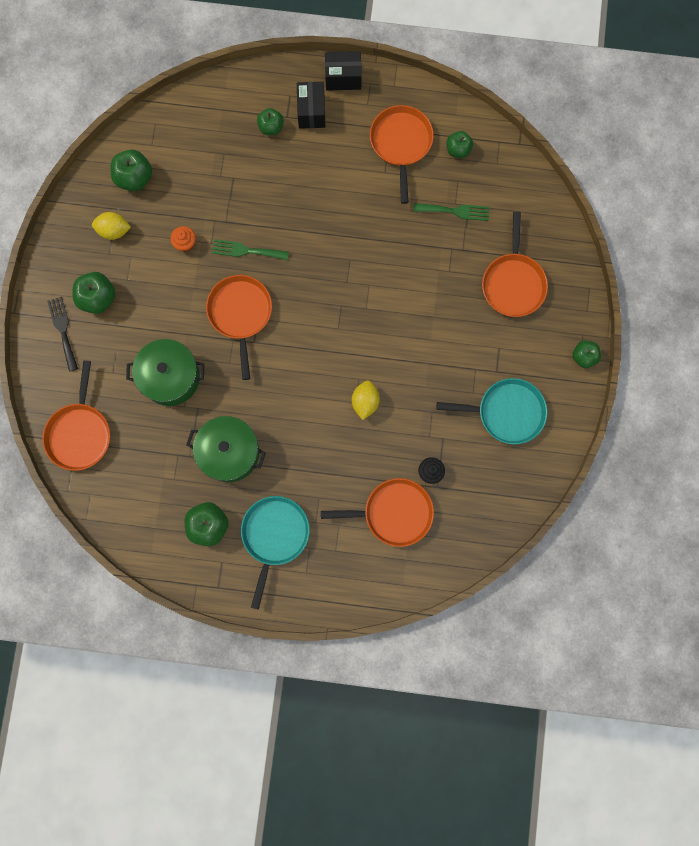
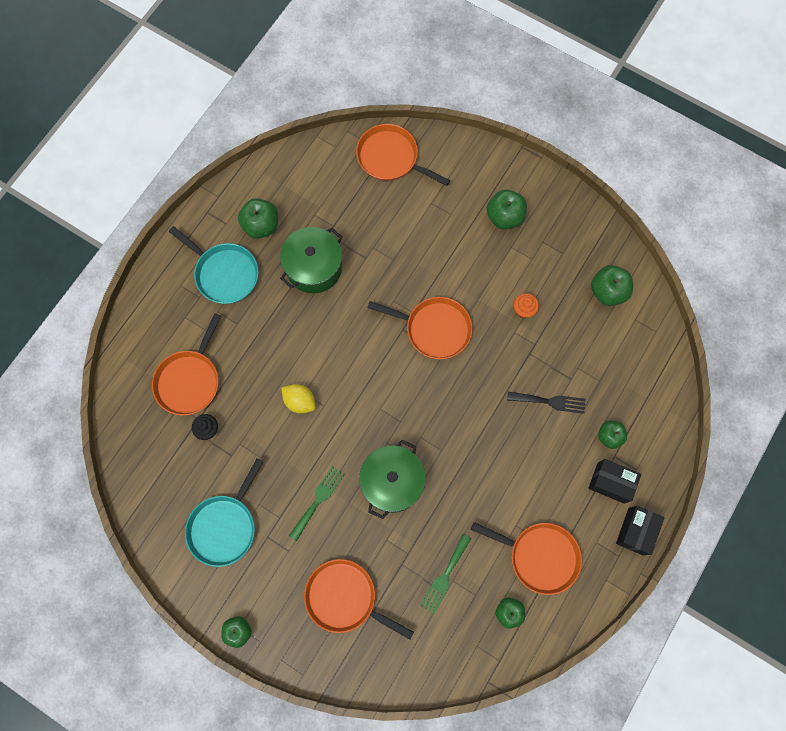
camera: 115 degrees right, 5 degrees down
(63, 330) = (488, 179): black fork -> black fork (550, 402)
(114, 230) = (563, 254): yellow lemon -> none
(170, 377) = (404, 247): green pot -> green pot (392, 482)
(246, 250) = (493, 360): green fork -> green fork (318, 500)

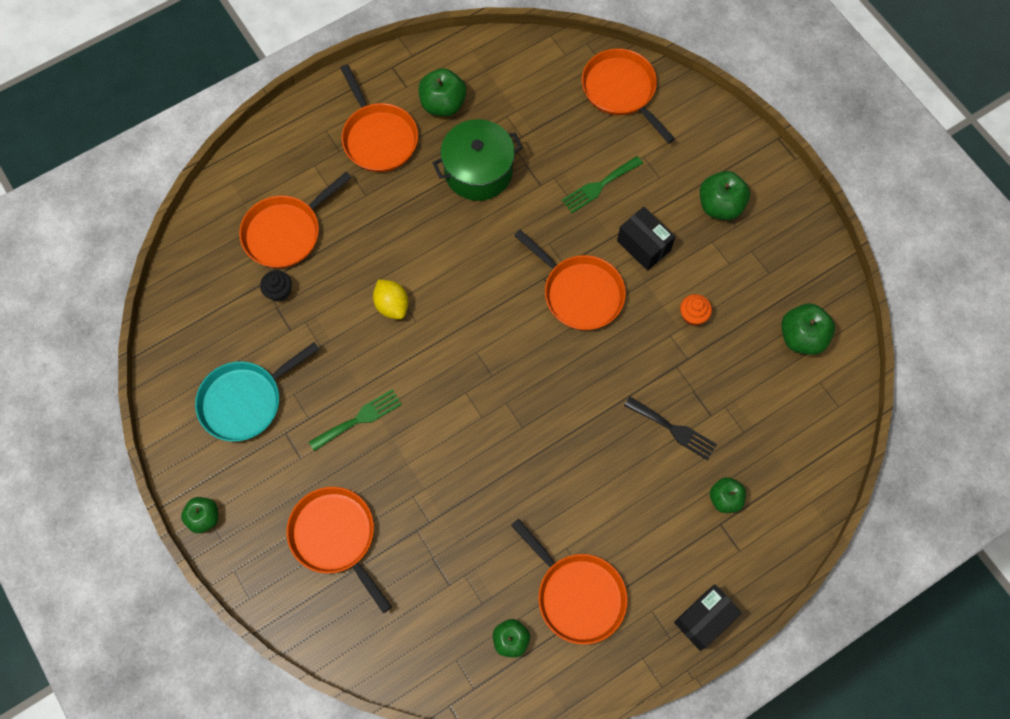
camera: 25 degrees right, 5 degrees down
(224, 273) = (378, 137): turquoise pan -> orange pan
(392, 482) = (450, 436): green pot -> none
(444, 576) = (458, 566): green fork -> green fork (599, 186)
(610, 483) = (701, 551): black box -> black box (643, 246)

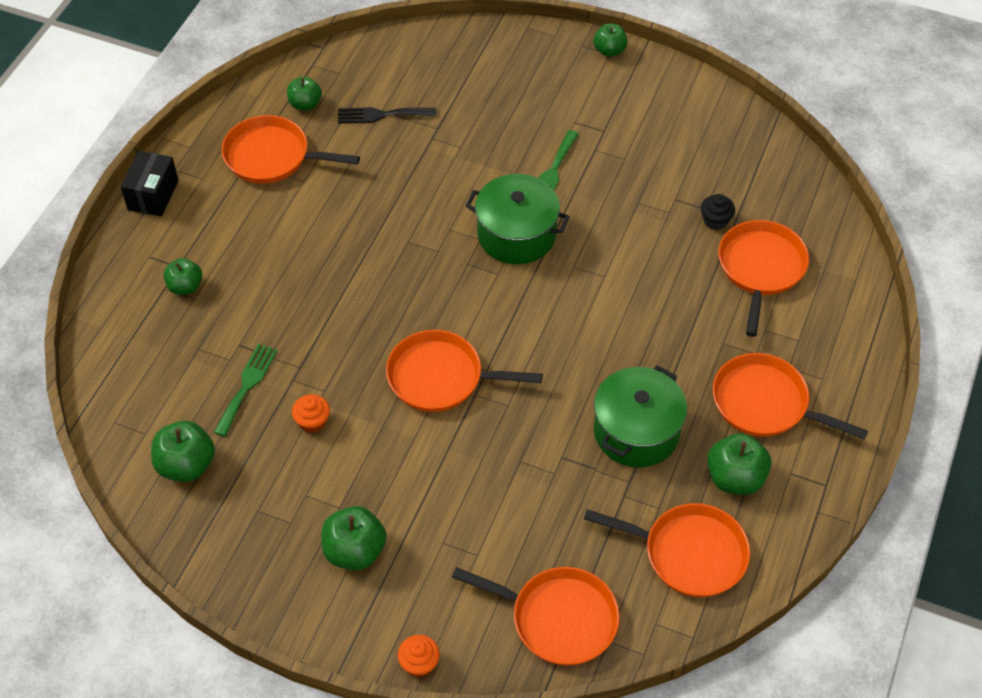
camera: 145 degrees right, 15 degrees down
(245, 401) = (658, 133): turquoise pan -> none
(335, 537) = (497, 91): orange pan -> orange pan (689, 553)
(392, 305) = (606, 266): yellow lemon -> none
(435, 377) = (516, 234): none -> green pot
(599, 186) = (500, 493): green fork -> green fork (247, 386)
(643, 246) = (409, 459): black box -> none
(673, 429) = (267, 314): black fork -> black fork (381, 115)
(723, 115) = (419, 663): none -> orange cupcake

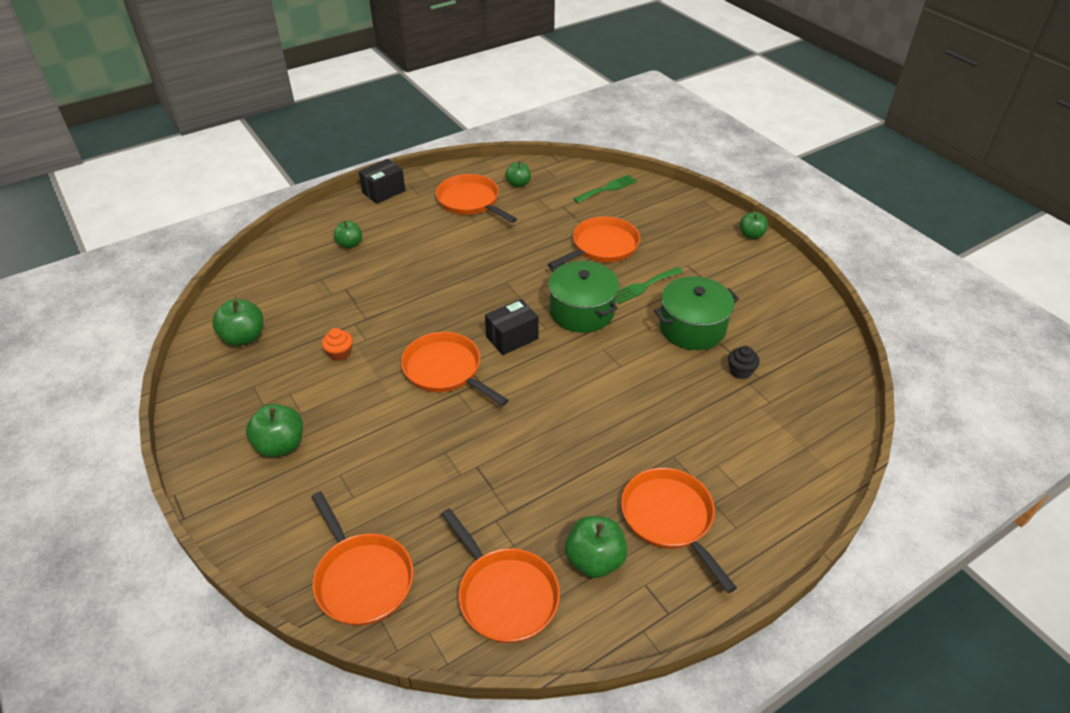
camera: 35 degrees right, 10 degrees down
(247, 386) = (325, 313): green fork -> green fork (607, 188)
(381, 115) = (559, 208): black fork -> none
(419, 663) = (240, 546): orange cupcake -> none
(474, 304) = (512, 338): none -> black box
(636, 431) = (547, 480): green pot -> green pot (692, 328)
(760, 268) = (750, 420): orange pan -> orange pan (602, 246)

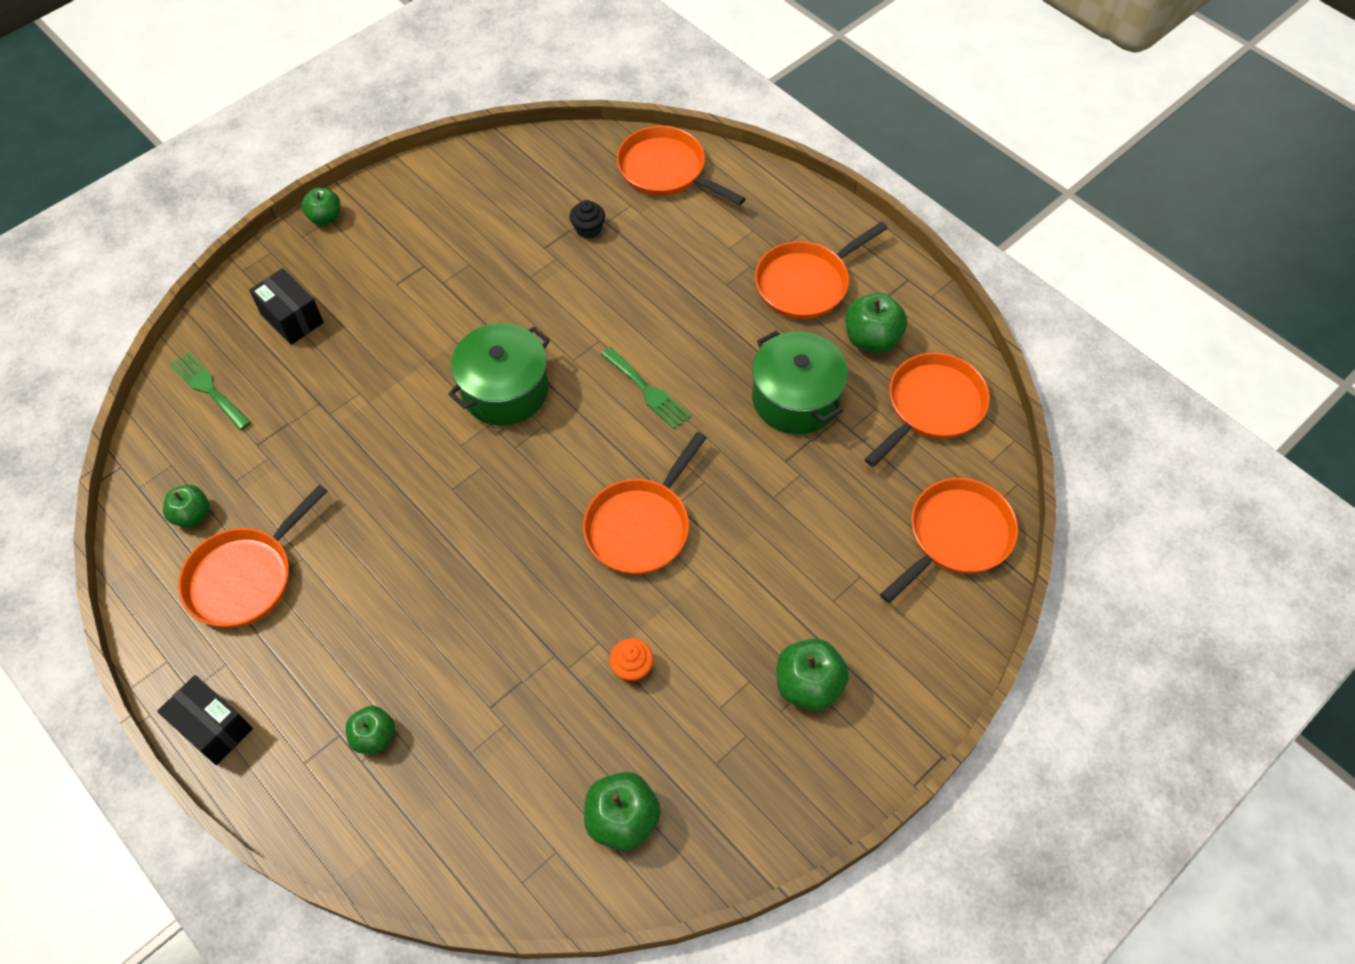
camera: 100 degrees left, 15 degrees up
(512, 338) = (568, 461): black box -> black box (292, 318)
(602, 246) = (361, 381): orange pan -> orange pan (666, 170)
(643, 286) = (446, 327): green fork -> green fork (647, 391)
(692, 328) = (521, 274): green pot -> green pot (795, 398)

